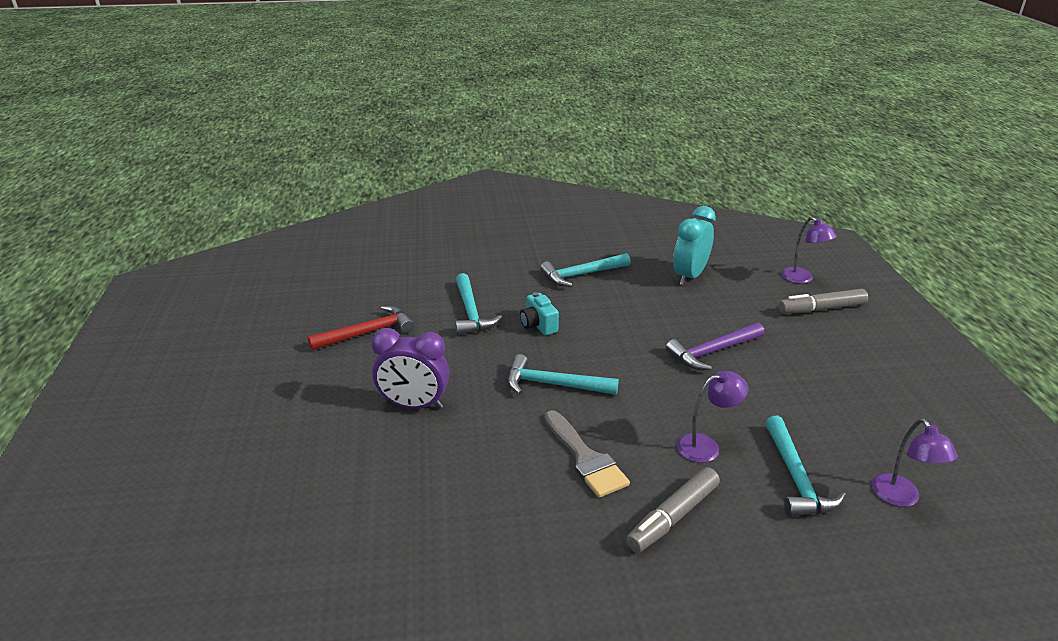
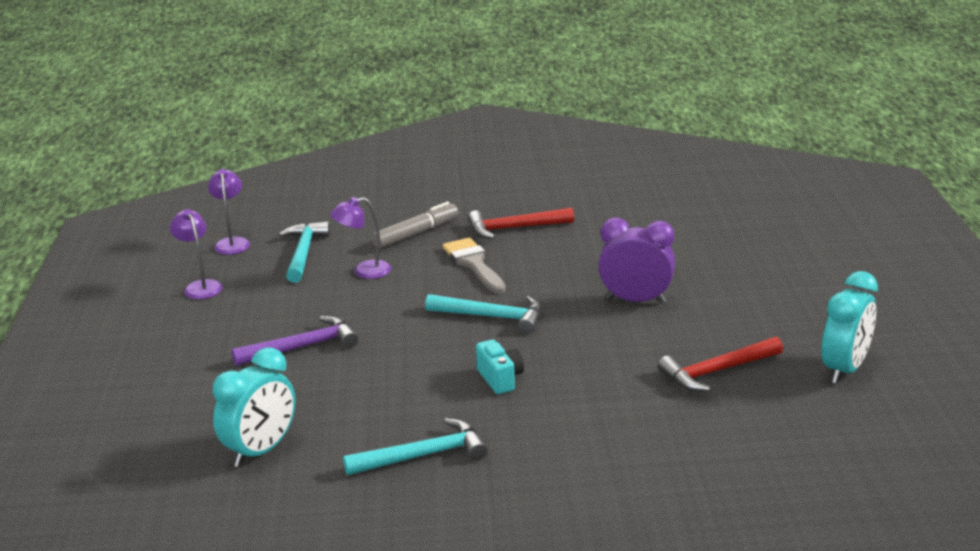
camera: 175 degrees left, 5 degrees down
(266, 335) = (844, 369): none -> turquoise clock
(471, 312) = (588, 397): turquoise hammer -> none
(545, 529) = (514, 228): none -> red hammer
(802, 279) = (99, 444): purple lamp -> purple lamp (200, 286)
(821, 309) = (122, 397): grey marker -> none

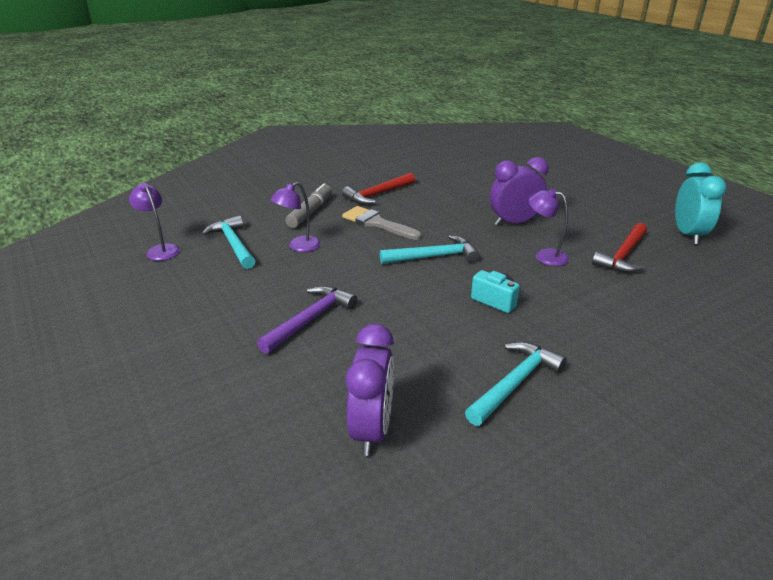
camera: 30 degrees left, 5 degrees up
(200, 286) = (163, 292): purple lamp -> purple lamp (544, 256)
(261, 451) = (372, 429): turquoise clock -> purple clock

